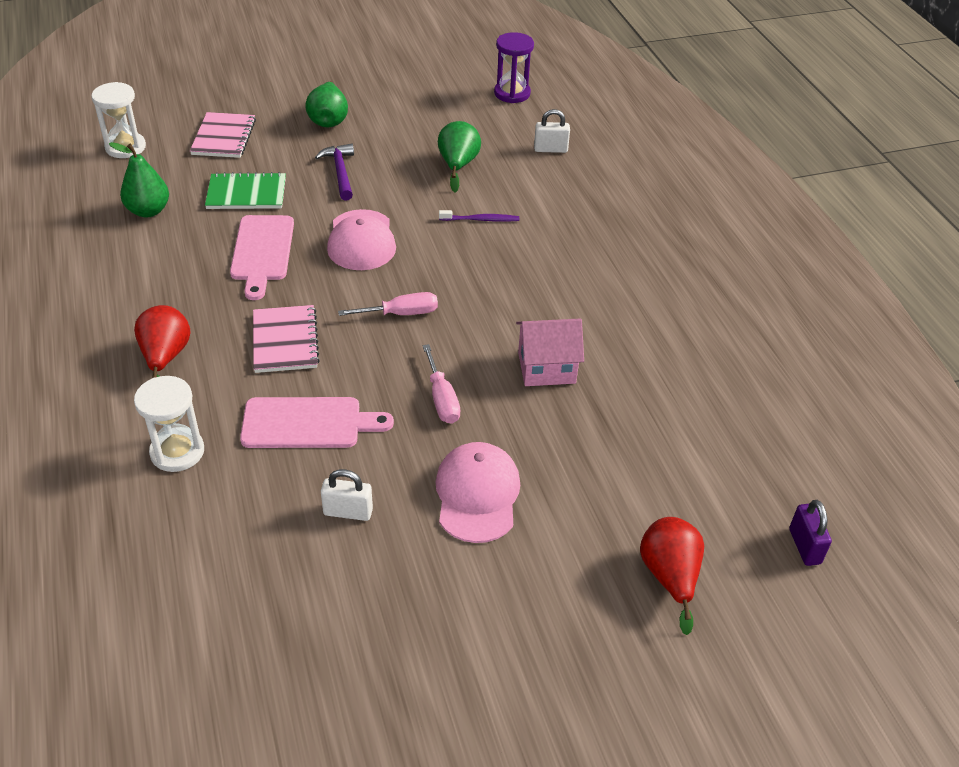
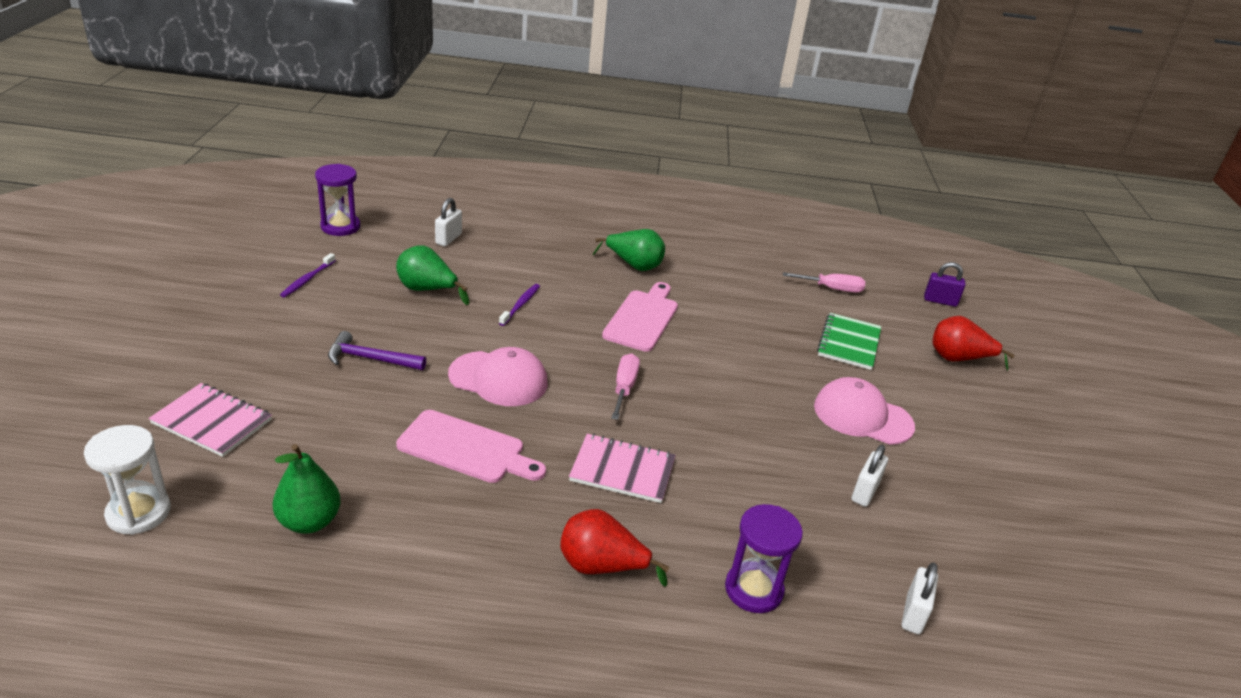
camera: 70 degrees left, 10 degrees down
(177, 452) = (753, 589): white hourglass -> purple hourglass
(191, 569) = (913, 614): none -> white padlock
(246, 193) = (348, 433): green notebook -> green notebook (849, 343)
(308, 423) = (747, 486): pink cutting board -> pink cutting board (642, 318)
(328, 120) = (263, 339): green pear -> green pear (634, 265)
(419, 108) = (307, 280): none -> purple toothbrush
(441, 399) = (747, 400): pink screwdriver -> pink screwdriver (832, 289)
(546, 368) = (733, 337): pink house -> none

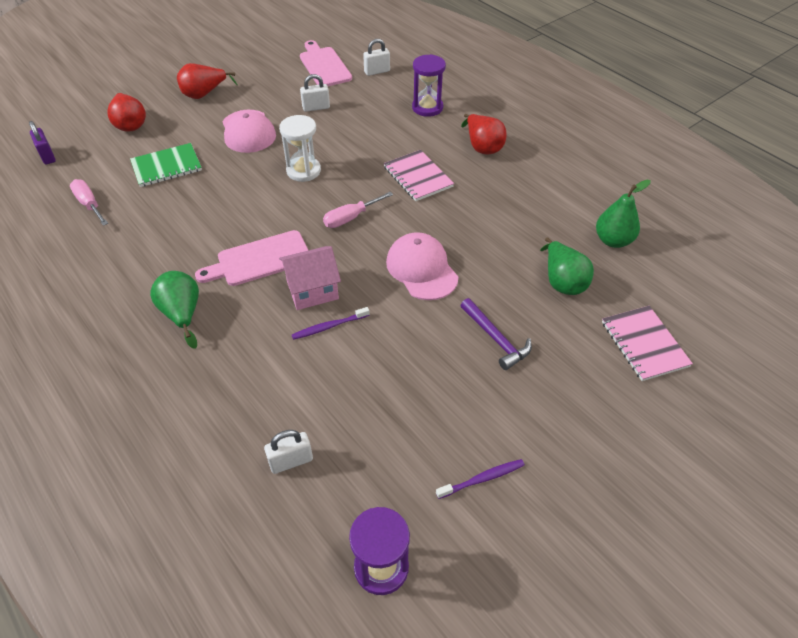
camera: 130 degrees left, 15 degrees up
(138, 513) = (712, 298): white hourglass -> white hourglass (303, 171)
(427, 290) = (385, 392): green pear -> green pear (562, 281)
(466, 449) = (491, 234): pink cutting board -> pink cutting board (324, 66)
(568, 319) = (312, 290): none -> pink house
(986, 431) = (204, 94): none -> red pear

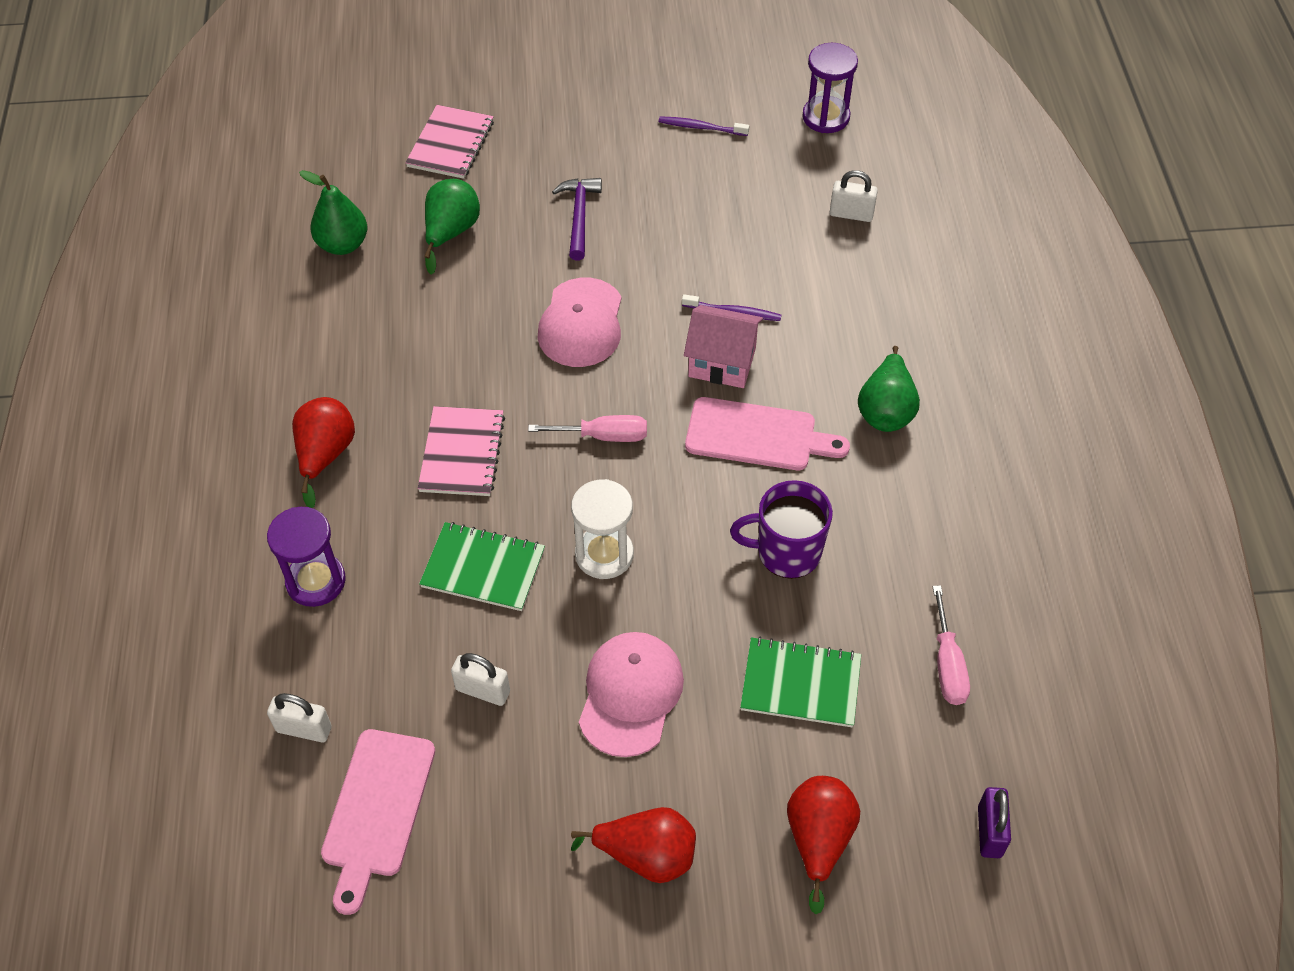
camera: 145 degrees left, 5 degrees up
(205, 212) = (786, 552): none -> purple mug
(358, 142) = (483, 568): none -> green notebook

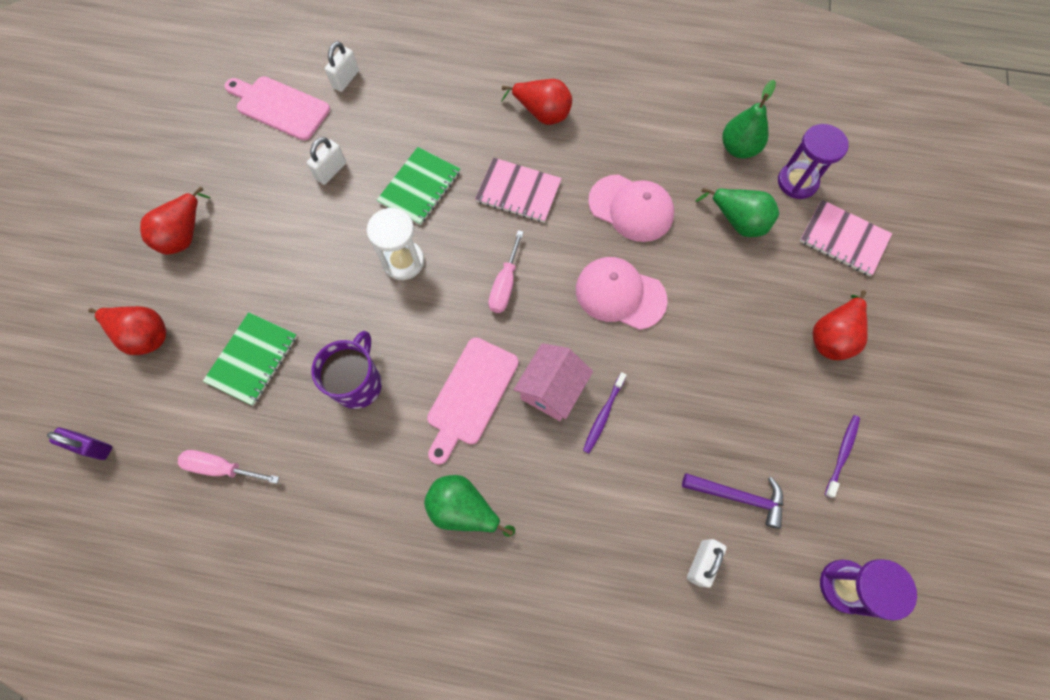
camera: 105 degrees right, 15 degrees up
(316, 581) = (444, 97): purple hourglass -> purple hourglass (797, 182)
(575, 144) = (832, 336): none -> red pear
(579, 216) = (740, 319): purple hammer -> purple hammer (738, 496)
(630, 695) = (292, 252): pink cap -> pink cap (631, 208)

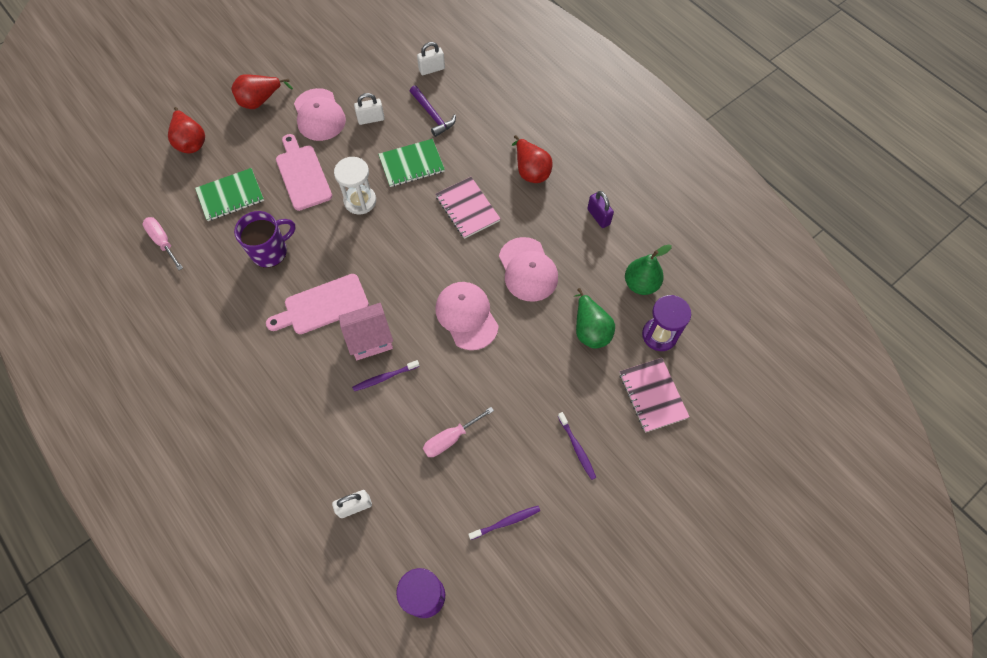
camera: 40 degrees right, 5 degrees down
(93, 447) = (116, 182): purple padlock -> purple padlock (598, 217)
(269, 205) = (319, 115): none -> pink cap
(280, 107) = (379, 61): pink cutting board -> pink cutting board (303, 175)
(464, 509) = (258, 364): green pear -> none
(505, 285) = (404, 258): pink screwdriver -> pink screwdriver (450, 438)
(738, 496) = (415, 490): purple hammer -> purple hammer (432, 115)
(832, 336) = (577, 448): red pear -> purple toothbrush

